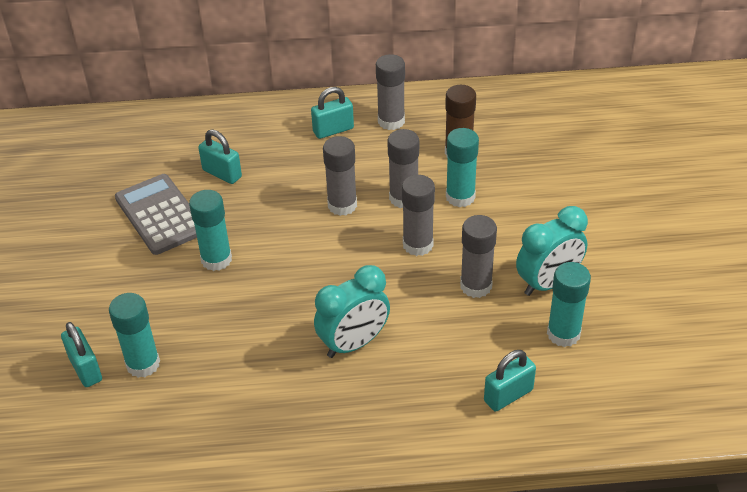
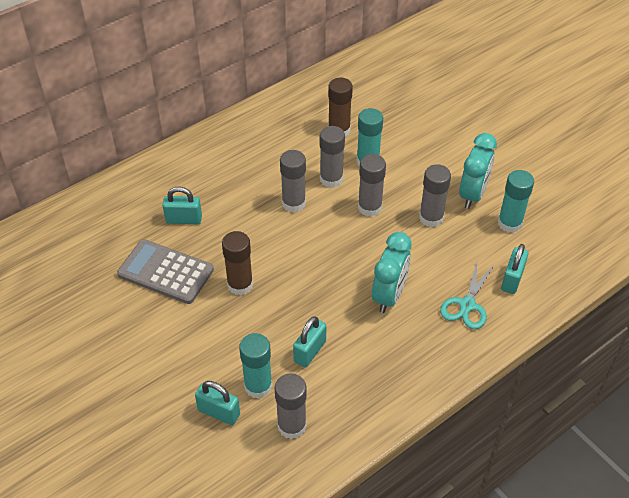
camera: 35 degrees left, 5 degrees up
(216, 259) = (240, 285): turquoise glue stick -> brown glue stick
(333, 130) = (237, 151): turquoise padlock -> turquoise padlock (310, 351)
(391, 121) = (272, 127): grey glue stick -> grey glue stick (292, 426)
(430, 396) = (467, 305): none -> turquoise scissors

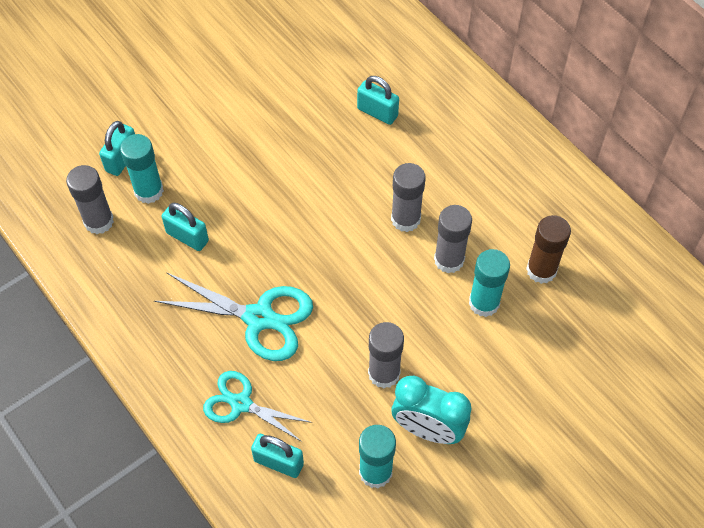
camera: 90 degrees right, 10 degrees up
(165, 272) = (301, 102): grey calculator -> none
(184, 219) = (377, 112): turquoise padlock -> turquoise padlock turned 60 degrees counterclockwise
(240, 285) = (281, 170): brown glue stick -> none
(369, 207) = (400, 302): grey glue stick -> none
(389, 296) = (259, 318): turquoise clock -> turquoise scissors

